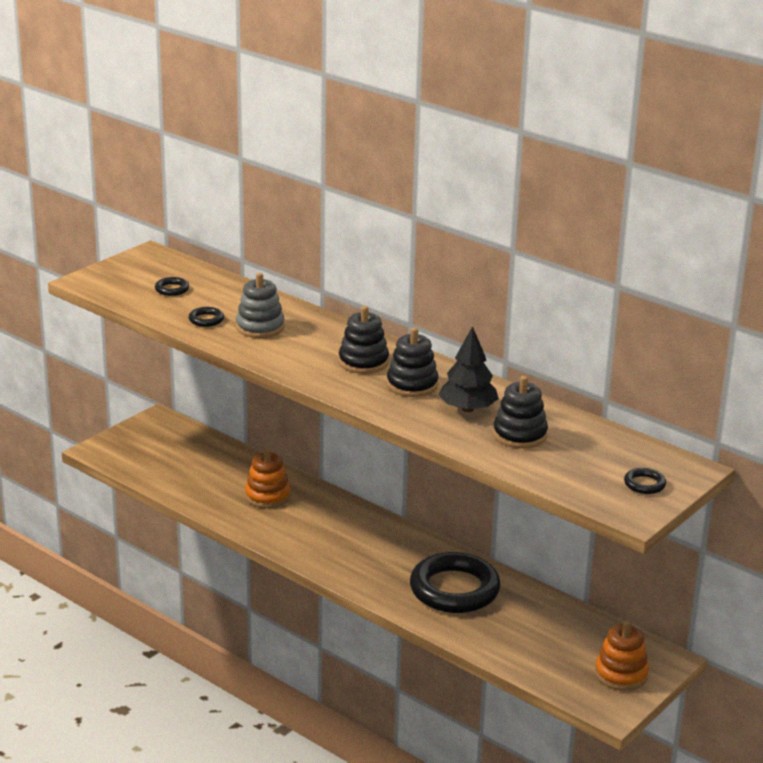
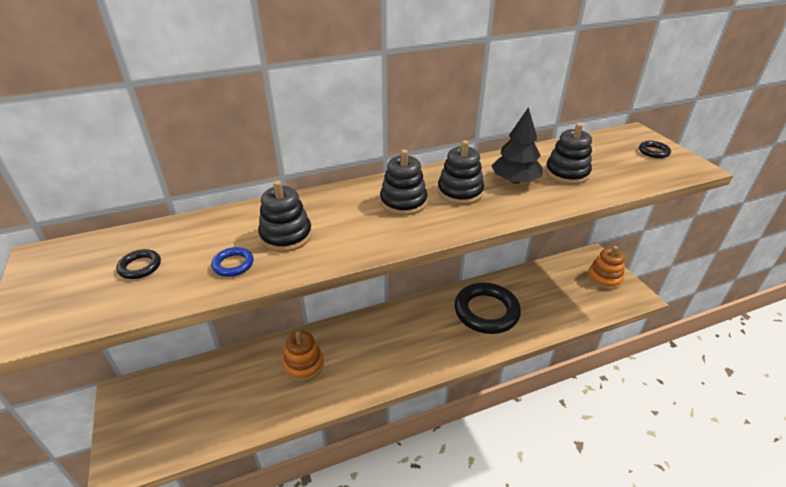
camera: 60 degrees left, 10 degrees up
(206, 320) = (233, 264): black ring -> blue ring
(260, 327) = (286, 236): grey stacking toy -> black stacking toy

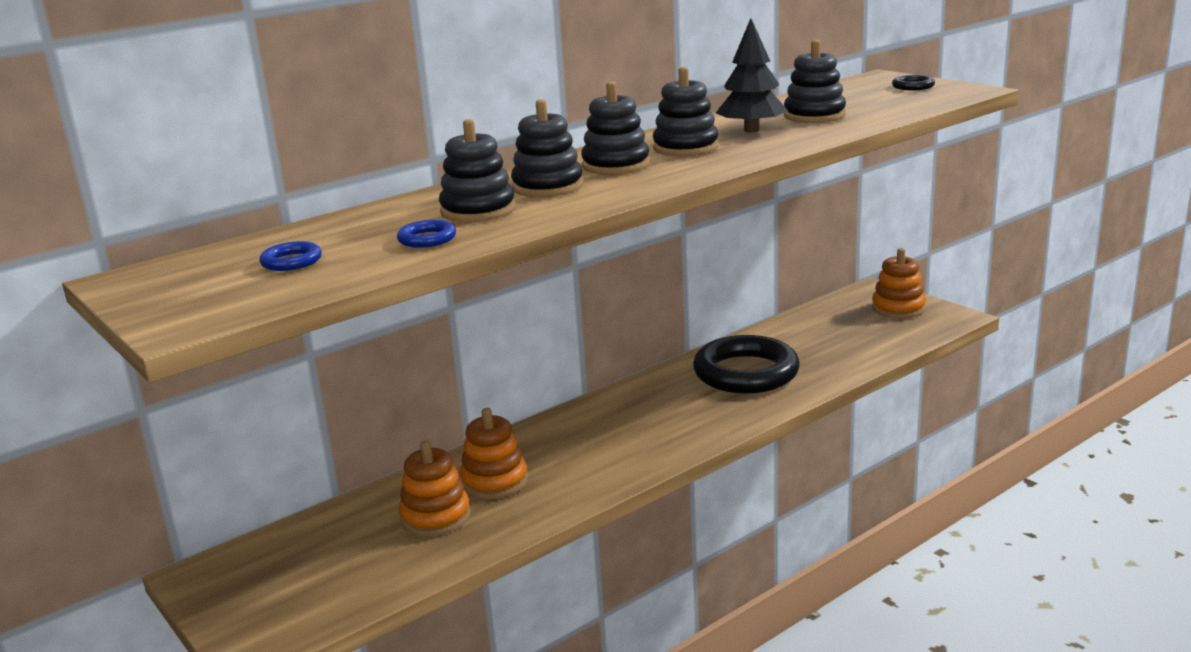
camera: 15 degrees left, 15 degrees down
(140, 267) = (291, 261): black ring -> blue ring
(259, 386) = (435, 517): none -> orange stacking toy
(346, 217) = (547, 187): none -> black stacking toy

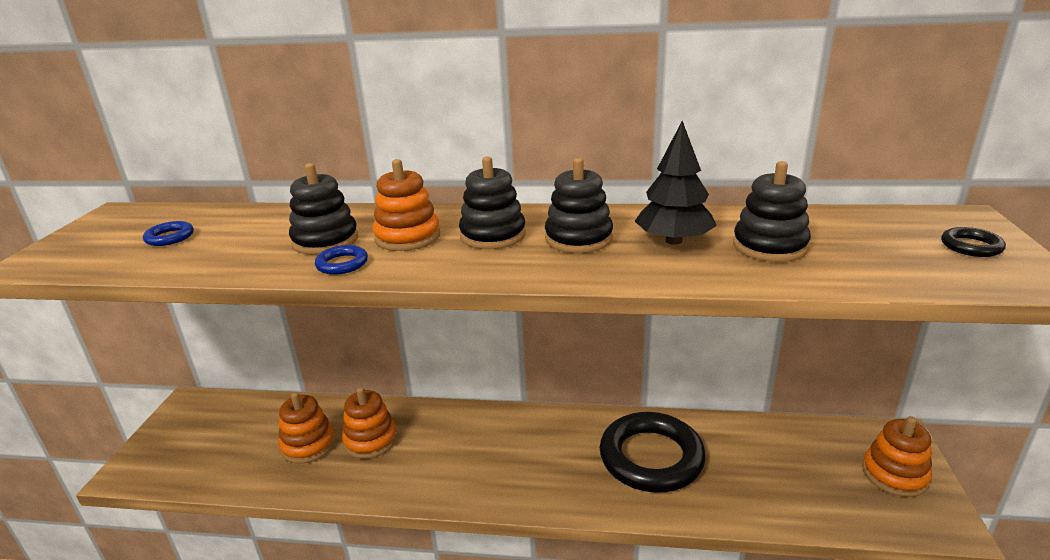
camera: 45 degrees right, 5 degrees up
(427, 239) = (245, 254): blue ring -> blue ring (342, 264)
(547, 187) = (407, 237): black stacking toy -> orange stacking toy

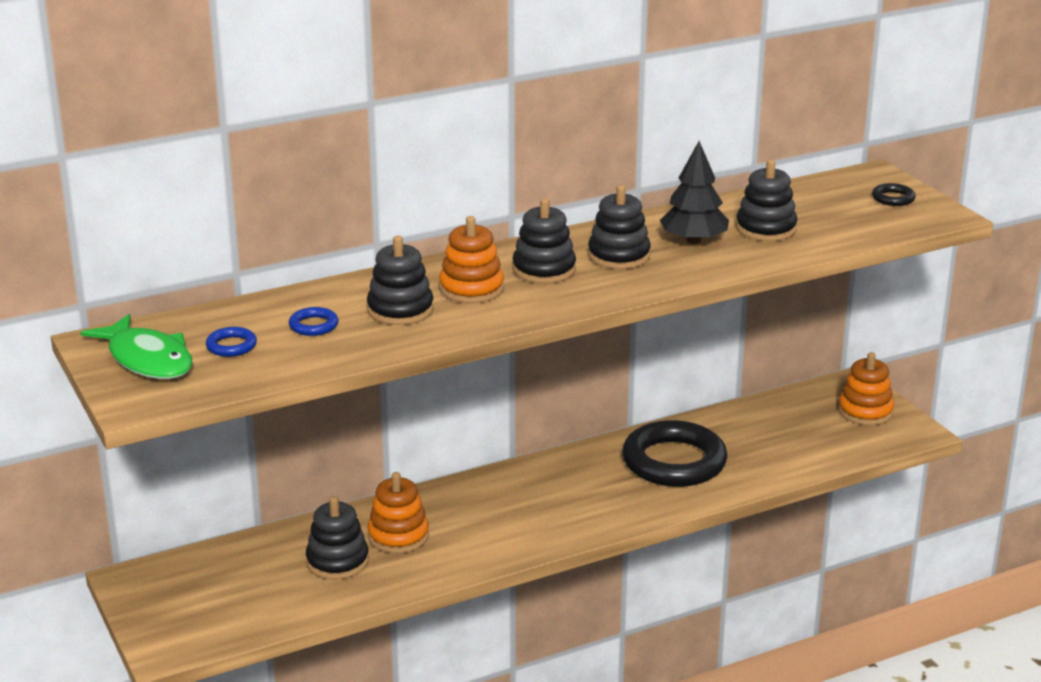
camera: 35 degrees left, 0 degrees up
(107, 233) = (147, 360): none -> green fish
(308, 445) = (337, 561): orange stacking toy -> black stacking toy
(342, 264) = (454, 323): blue ring -> blue ring (313, 325)

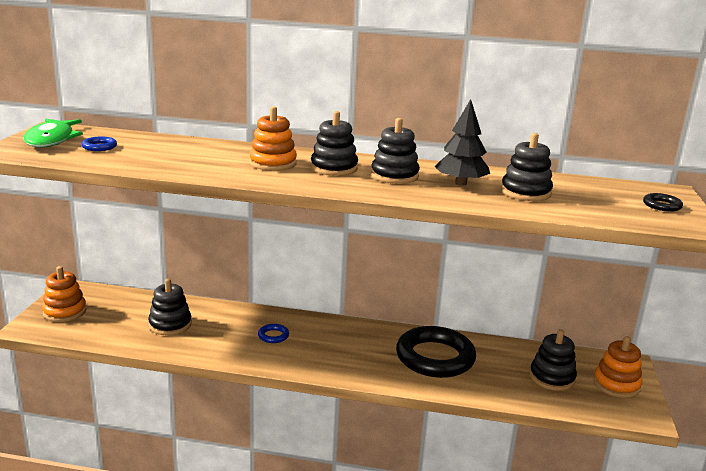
camera: 35 degrees right, 5 degrees down
(313, 325) = (156, 152): blue ring -> blue ring (273, 336)
(398, 536) = (219, 326): orange stacking toy -> orange stacking toy (65, 312)
(400, 310) = (214, 159): black stacking toy -> black stacking toy (552, 377)

